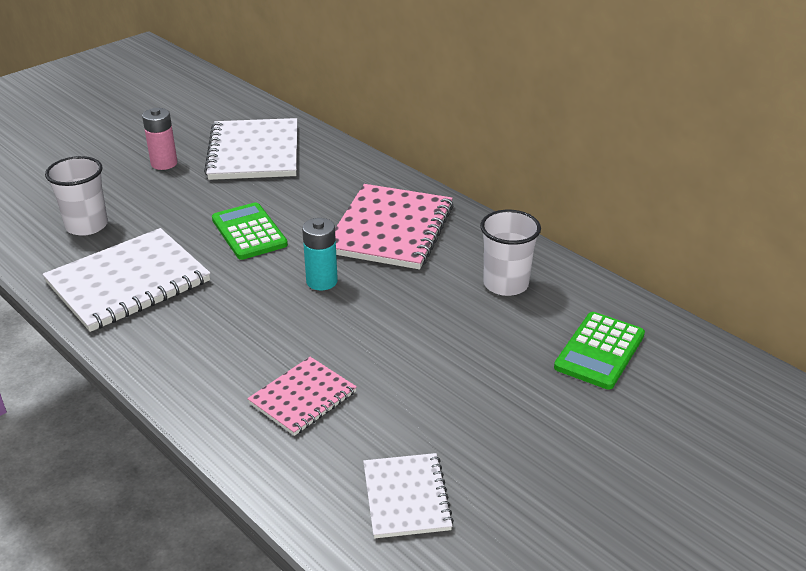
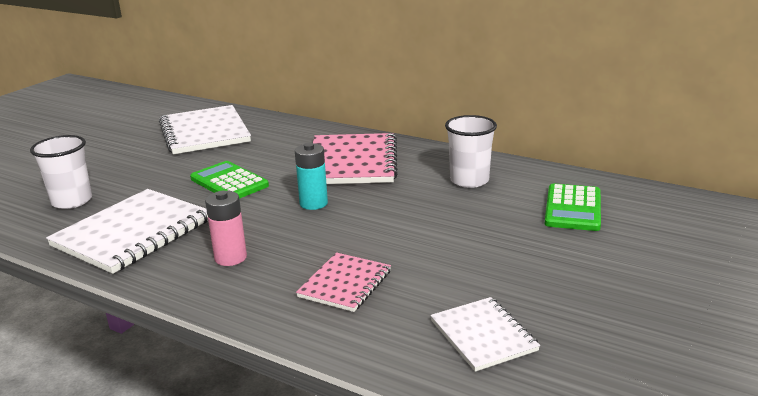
camera: 15 degrees left, 10 degrees down
(164, 163) = (126, 150): pink battery -> pink battery (230, 258)

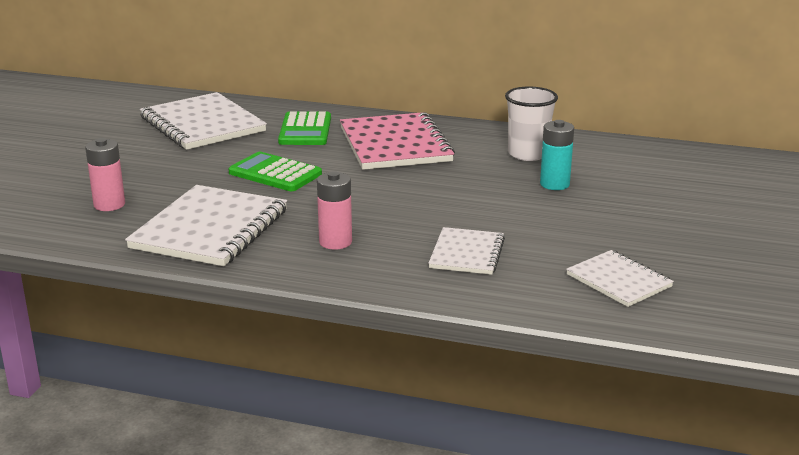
camera: 15 degrees left, 0 degrees up
(72, 201) = (109, 205): white cup -> pink battery
(313, 203) = (383, 187): turquoise battery -> turquoise battery (554, 184)
(345, 284) = (467, 253): pink notebook -> white notebook
(573, 208) = (641, 172): green calculator -> green calculator (305, 130)

